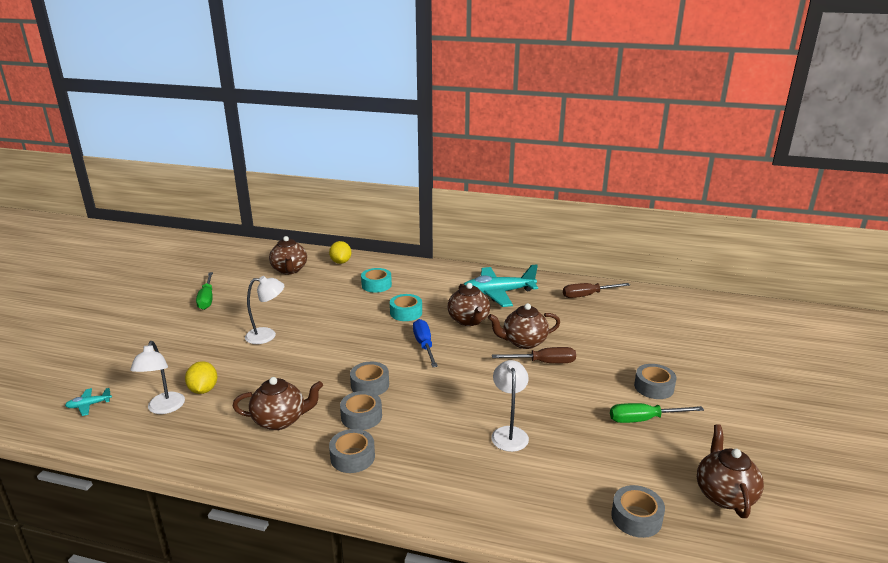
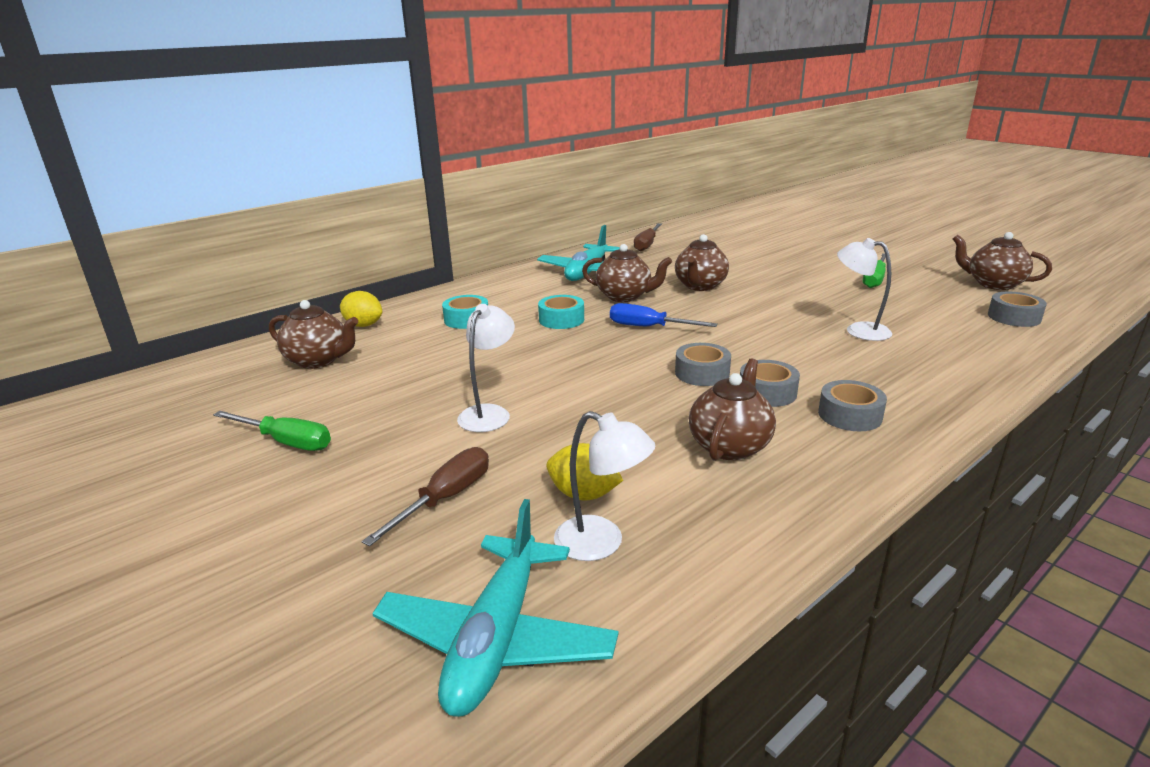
camera: 55 degrees left, 0 degrees up
(89, 405) = (496, 638): turquoise plane -> turquoise plane, size x2.37
(543, 362) = (747, 288): brown screwdriver -> brown screwdriver (445, 498)
(654, 387) = (828, 264): grey tape -> none

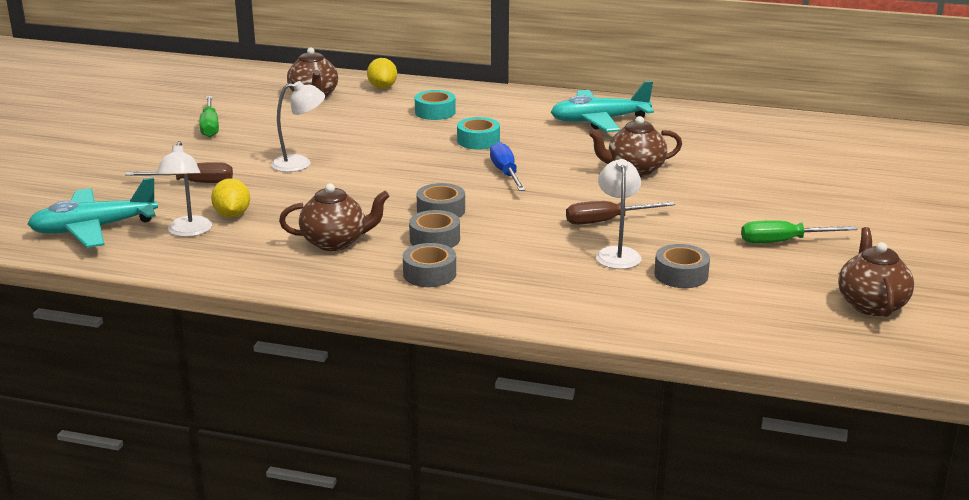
camera: 55 degrees right, 0 degrees up
(625, 296) = (562, 149): brown teapot -> none
(647, 245) = (720, 123): brown screwdriver -> brown screwdriver (606, 221)
(1014, 317) = (766, 322): grey tape -> grey tape (681, 275)

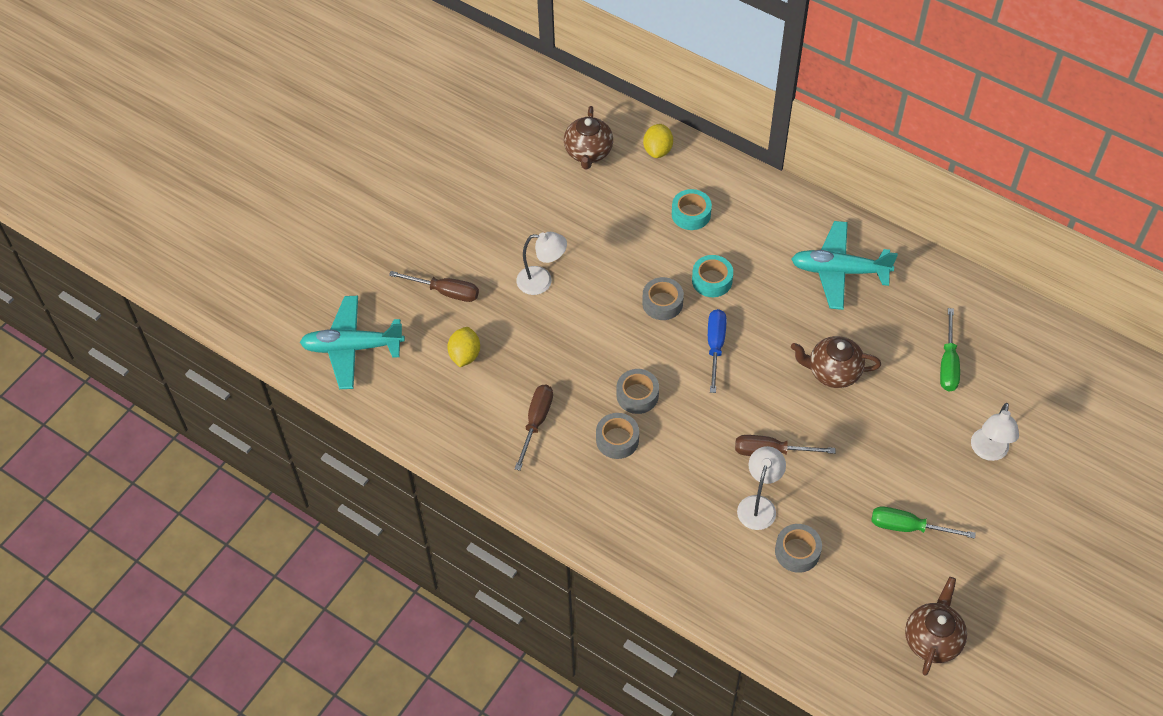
camera: 20 degrees right, 30 degrees up
(188, 232) = (424, 373): white lamp -> white lamp (988, 452)
(210, 126) = (481, 191): green screwdriver -> green screwdriver (948, 363)
(335, 242) = (536, 422): brown teapot -> brown screwdriver
(429, 274) = (596, 491): grey tape -> grey tape (662, 303)

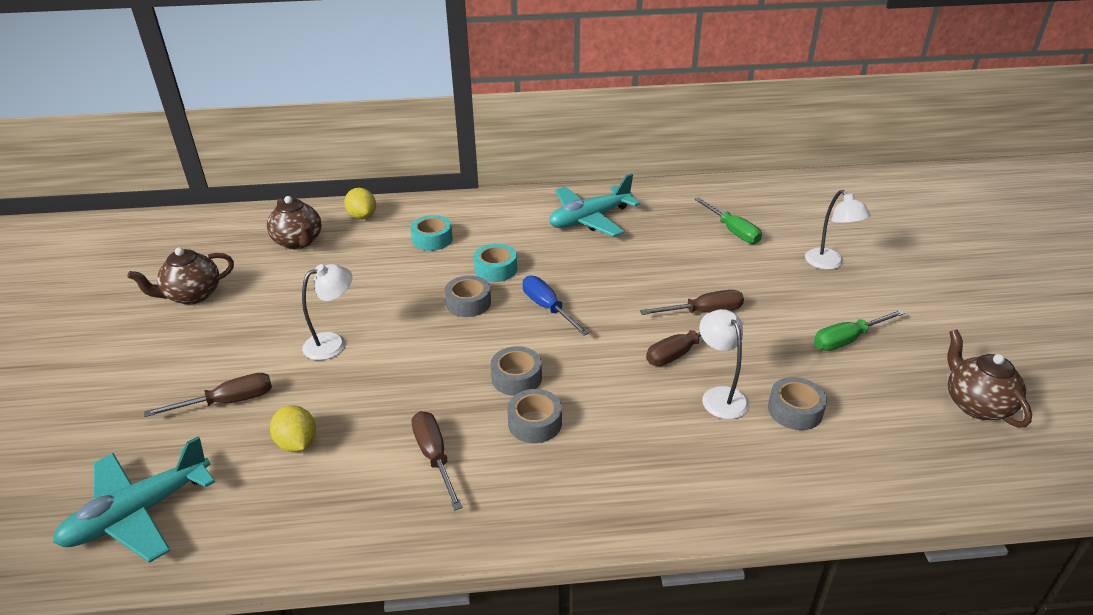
camera: 40 degrees left, 20 degrees down
(827, 428) = (703, 312): none -> brown screwdriver
(833, 372) = (661, 276): brown teapot -> brown teapot (192, 295)

